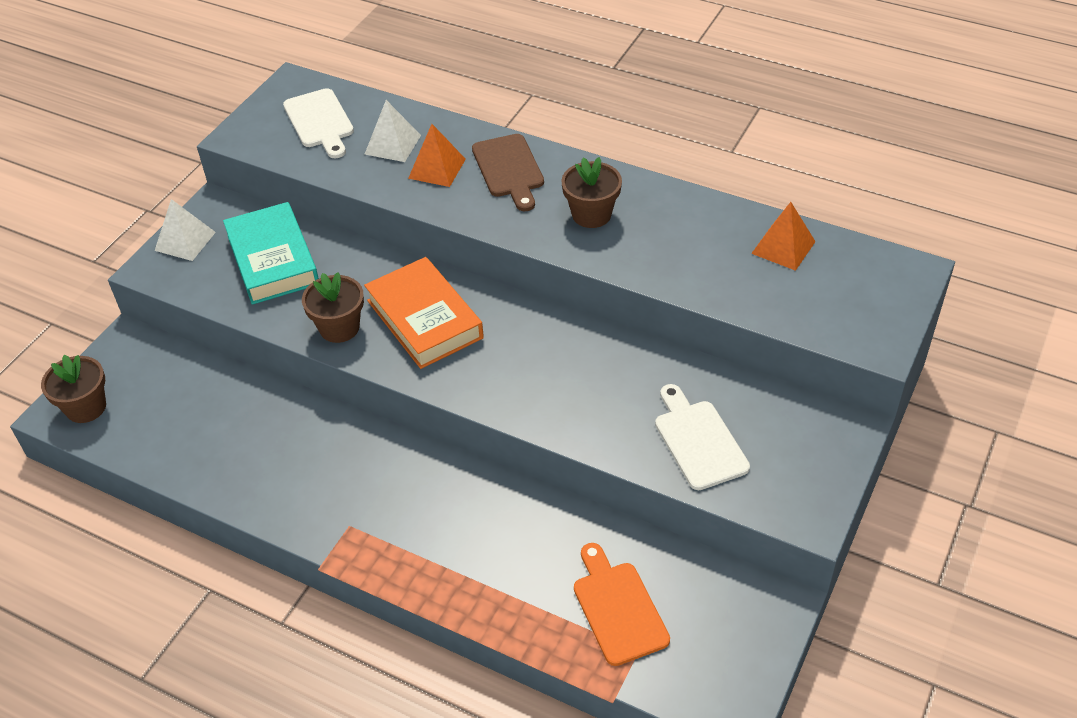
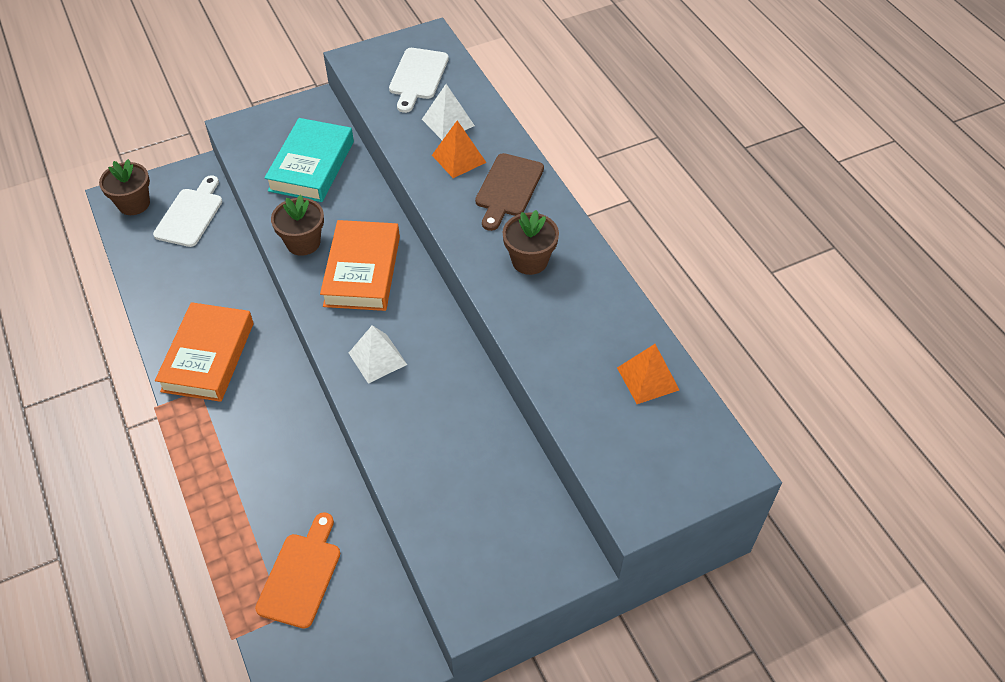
camera: 35 degrees right, 5 degrees up
(185, 241) = (273, 120): white pyramid -> white pyramid (377, 358)
(326, 492) = (208, 357): none -> orange book
(698, 440) = (451, 491): white cutting board -> white cutting board (191, 215)

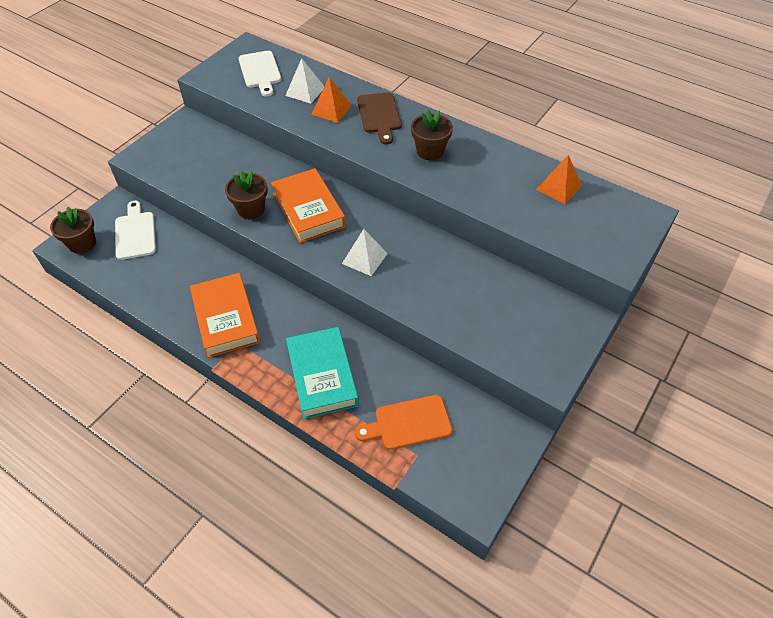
camera: 30 degrees left, 0 degrees up
(301, 575) = (408, 423): orange cutting board -> orange cutting board turned 90 degrees counterclockwise
(312, 166) = (216, 160): turquoise book -> turquoise book (322, 376)

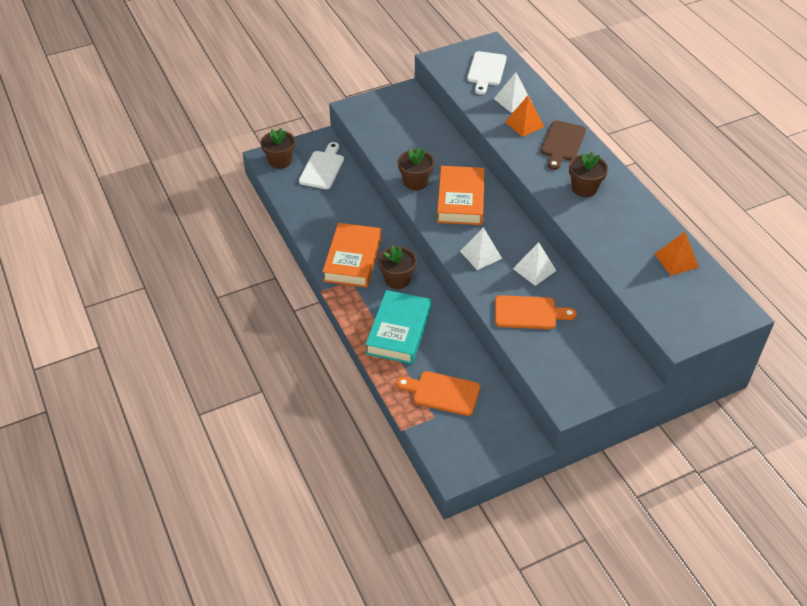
camera: 30 degrees right, 5 degrees down
(286, 320) = (397, 279): none -> brown flower pot
(425, 251) = (534, 269): none -> white pyramid
(450, 299) = (529, 313): none -> orange cutting board

